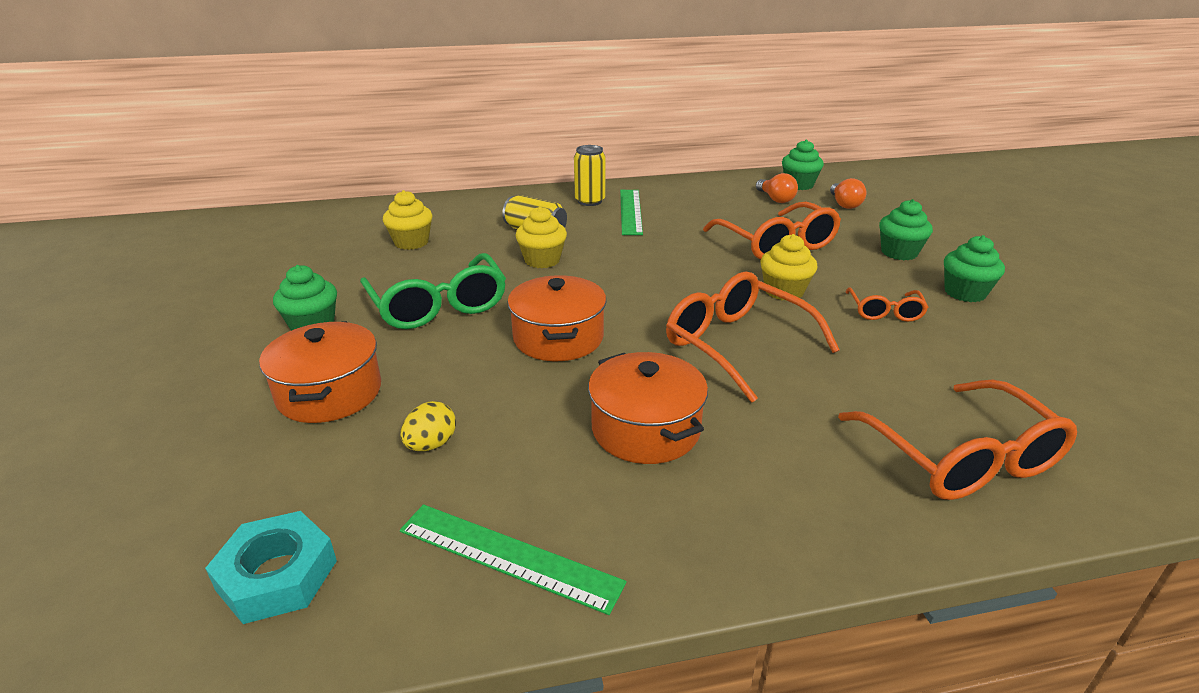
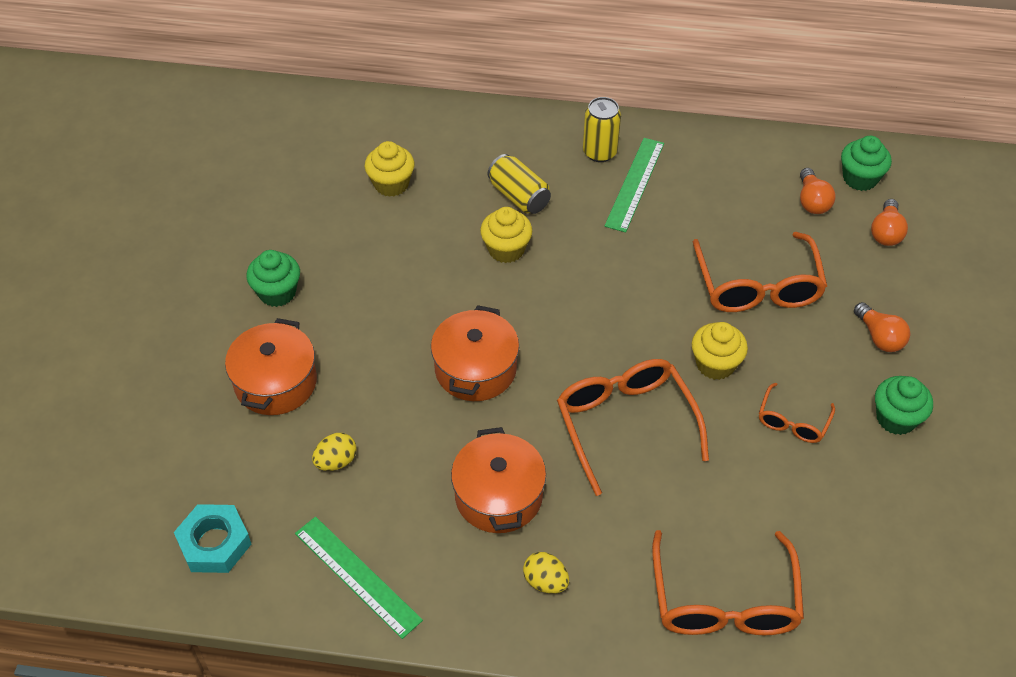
camera: 20 degrees right, 20 degrees up
(438, 306) = (388, 295): green glasses -> none
(755, 494) = (545, 581): none -> yellow egg
(899, 252) = (879, 337): green cupcake -> orange light bulb

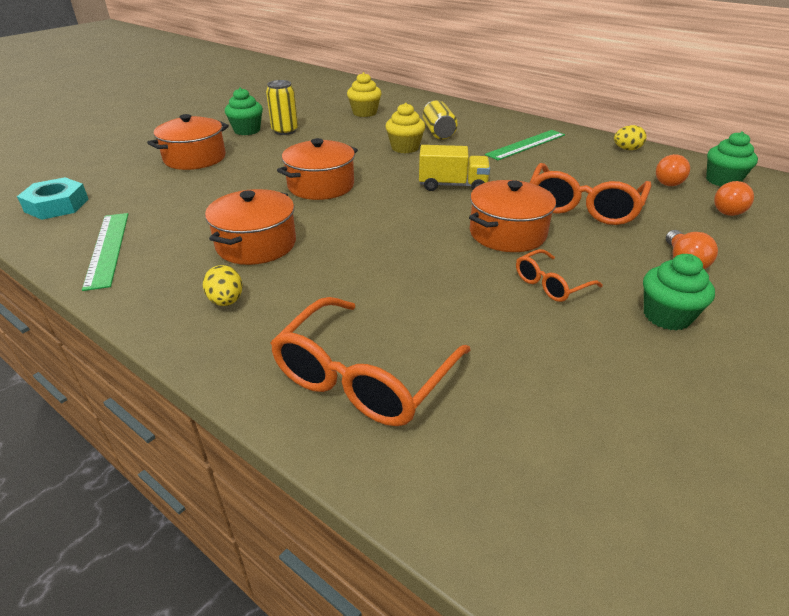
camera: 30 degrees right, 15 degrees down
(336, 461) = (178, 196): yellow egg -> yellow egg (626, 149)
(600, 152) = (513, 129): yellow can -> yellow can (285, 131)
(612, 305) = (452, 185): none -> yellow truck
(625, 423) = (397, 240): orange glasses -> none
(715, 364) = (507, 233): yellow cupcake -> orange pot

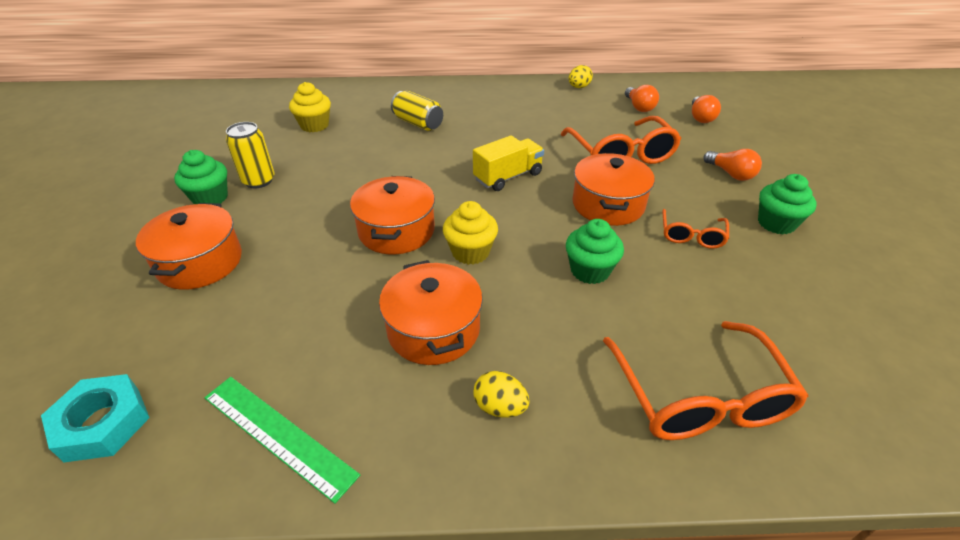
camera: 40 degrees left, 5 degrees up
(405, 148) = (412, 153): yellow cupcake -> yellow cupcake (470, 252)
(526, 144) = (505, 109): green ruler -> none
(722, 181) = (666, 94): green cupcake -> green cupcake (590, 270)

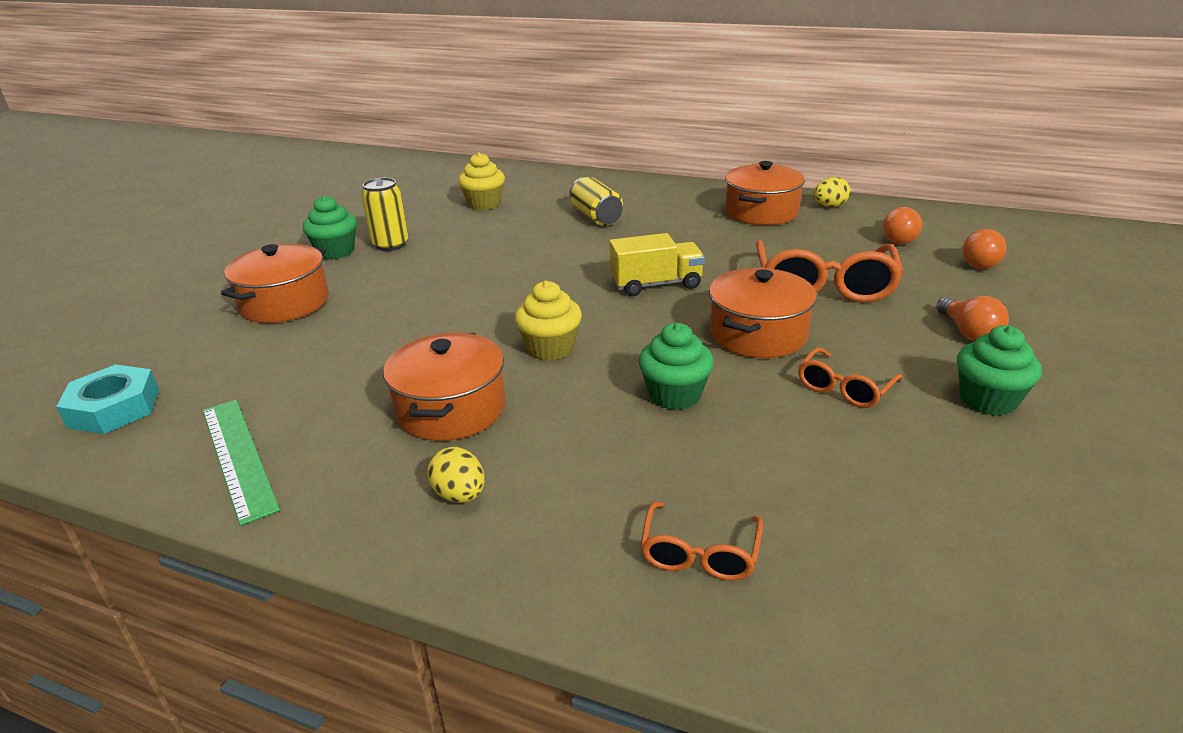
camera: 25 degrees right, 10 degrees down
(396, 231) = (488, 313): orange pot -> orange pot (761, 212)
(700, 397) = (699, 554): orange glasses -> orange glasses, size x0.53

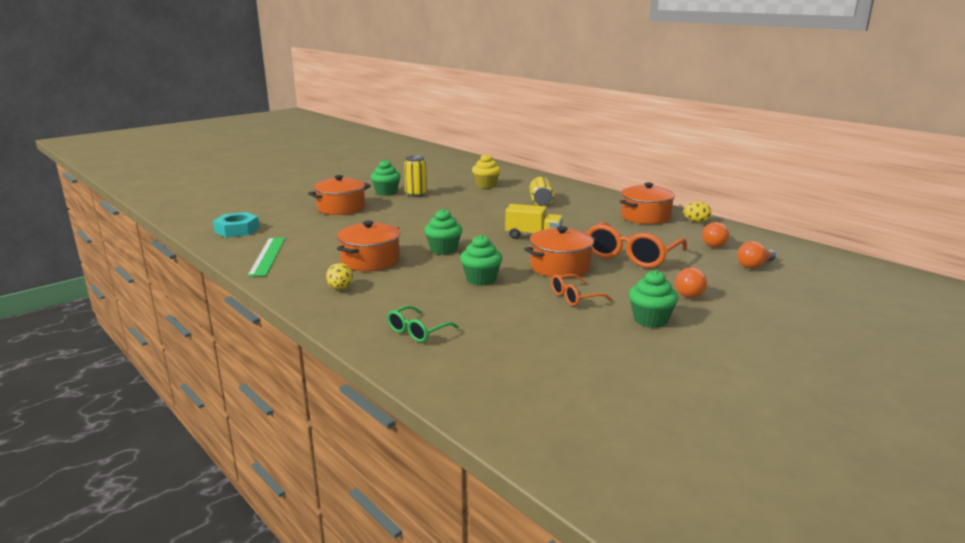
camera: 25 degrees right, 10 degrees down
(550, 348) = (443, 249): yellow cupcake -> green cupcake
(699, 554) = (417, 331): orange glasses -> green glasses

